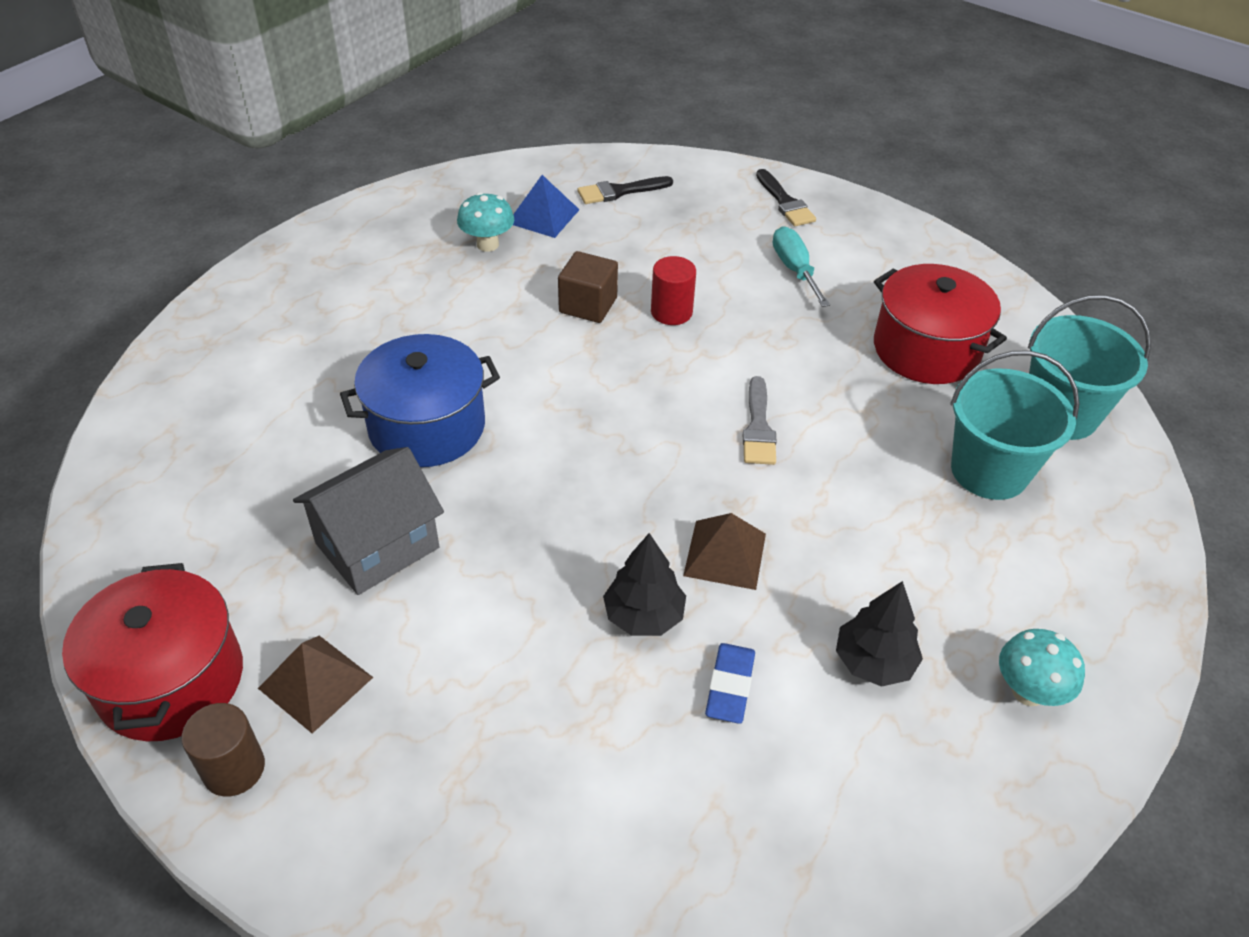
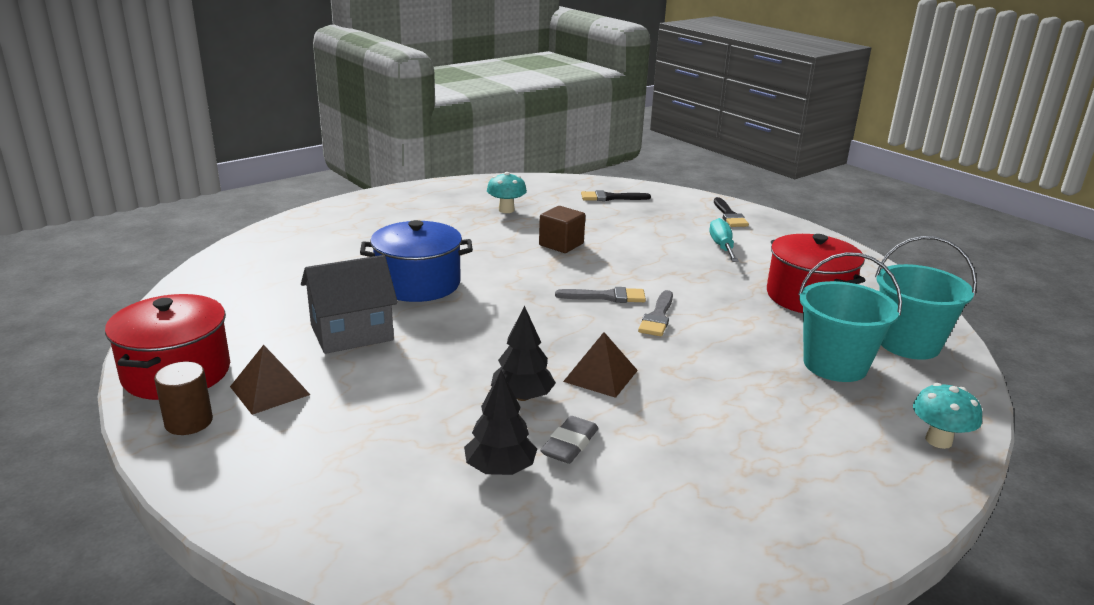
camera: 15 degrees right, 20 degrees down
(543, 216) = (551, 202): blue pyramid -> none
(671, 312) = (620, 255): red cylinder -> none
(682, 401) = (606, 297): none -> grey brush
(730, 686) = (570, 444): blue eraser -> grey eraser
(874, 662) = (693, 451): black tree -> black tree (500, 469)
(1028, 692) = (819, 491): turquoise mushroom -> turquoise mushroom (938, 440)

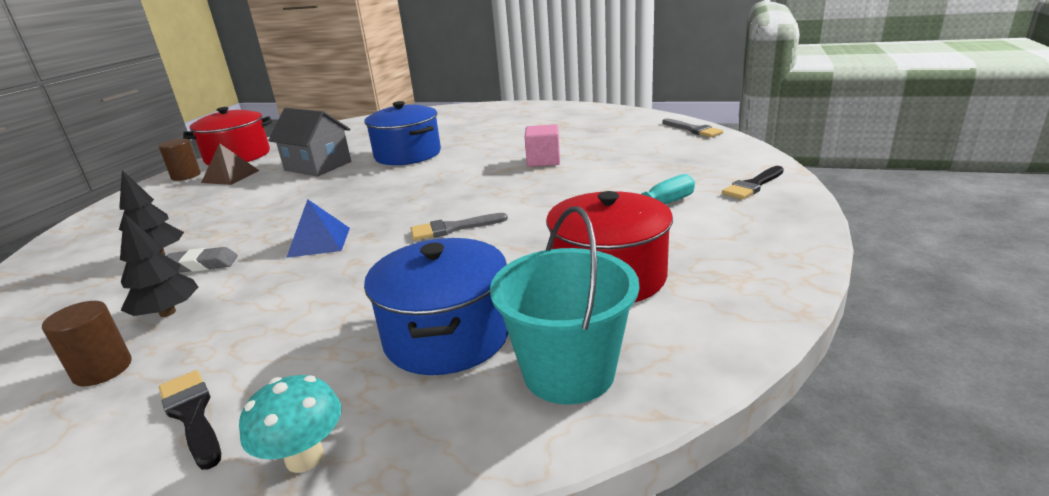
camera: 60 degrees right, 0 degrees up
(506, 210) = (576, 130): turquoise mushroom -> none
(522, 397) = (265, 230): black tree -> black tree (167, 312)
(561, 244) = (543, 161): brown cube -> pink cube
(600, 376) = (319, 242): brown pyramid -> blue pyramid
(606, 297) = (466, 201): grey brush -> grey brush (693, 130)
(610, 198) = (679, 142): black brush -> black brush (192, 414)
(752, 516) = (103, 369): none -> brown cylinder
(835, 365) = (447, 335): turquoise bucket -> blue pot

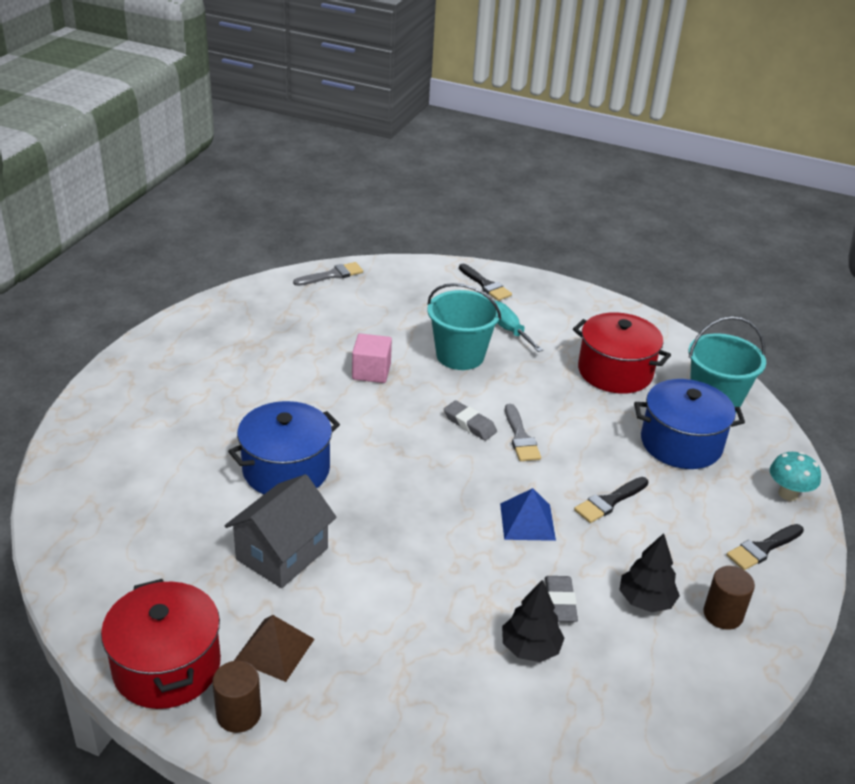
camera: 90 degrees left, 10 degrees up
(335, 284) = (609, 501): none -> black brush
(472, 204) = (469, 424): none -> grey eraser
(591, 188) = (460, 355): none -> turquoise bucket

